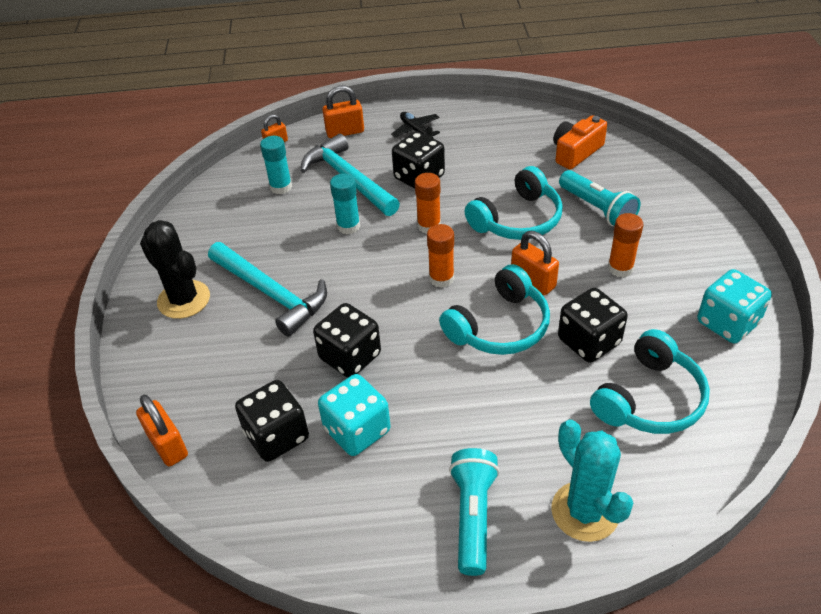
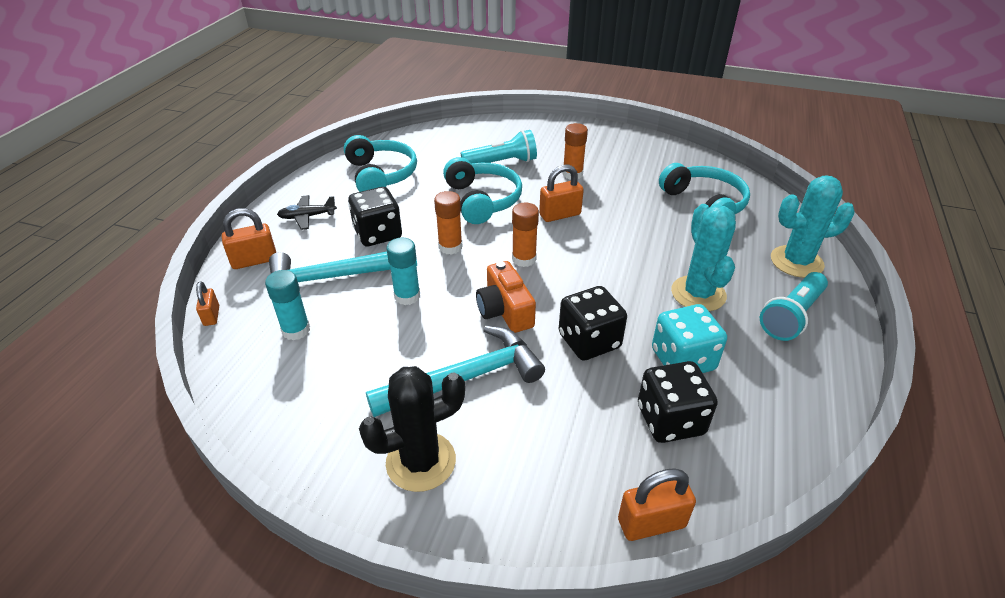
camera: 70 degrees left, 5 degrees down
(345, 132) = (254, 260): orange padlock -> orange padlock turned 60 degrees clockwise
(465, 424) = (698, 294): none -> turquoise cactus
(473, 516) = (791, 316): turquoise flashlight -> turquoise flashlight turned 75 degrees counterclockwise
(499, 326) = (599, 245): turquoise headphones -> turquoise headphones (380, 175)
(576, 152) = (427, 151): orange camera -> orange camera (505, 310)
(589, 341) = (638, 210): black dice -> none
(727, 323) = (650, 154): turquoise dice -> none

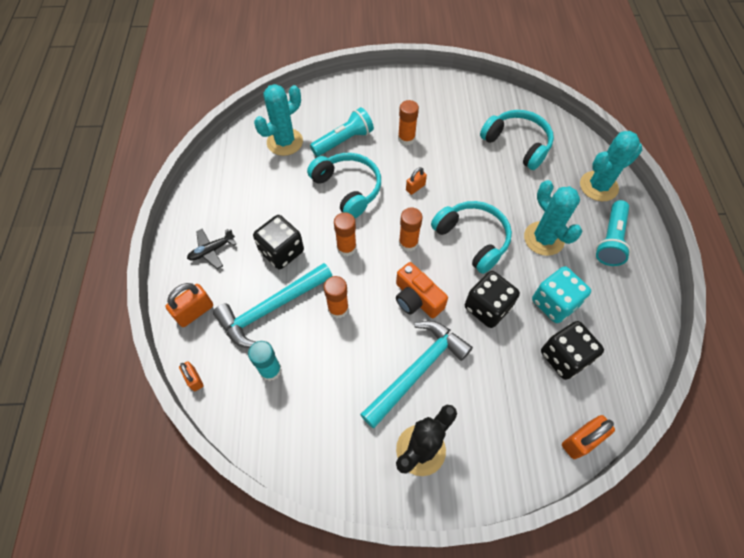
camera: 20 degrees left, 20 degrees up
(380, 175) = (248, 184): turquoise headphones -> turquoise headphones (472, 239)
(407, 296) = (338, 308): turquoise glue stick -> orange glue stick
(439, 152) = (285, 142): none -> turquoise cactus
(560, 215) = (415, 187): orange padlock -> orange padlock, size x0.62

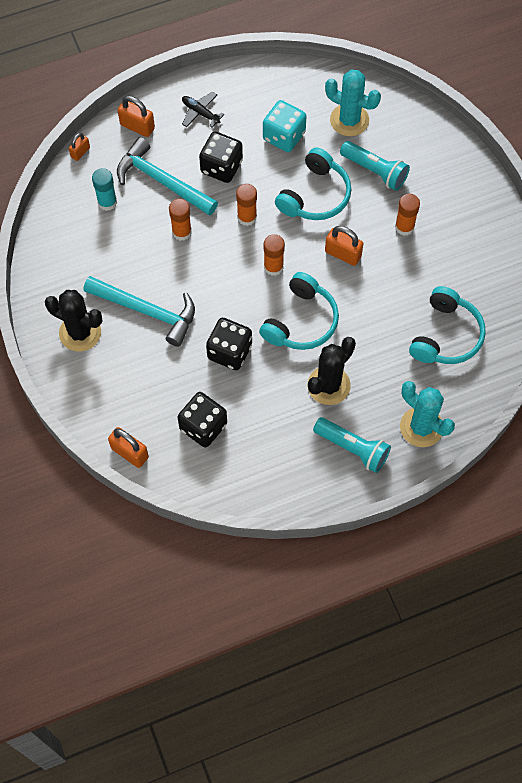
camera: 70 degrees right, 5 degrees up
(415, 187) = (343, 254): orange padlock -> orange padlock, size x1.61
(417, 299) = (216, 291): orange camera -> none
(543, 238) = (328, 385): turquoise cactus -> black cactus
(554, 303) = (257, 408): turquoise dice -> turquoise dice (284, 136)
(610, 240) = (353, 448): turquoise flashlight -> turquoise flashlight turned 150 degrees counterclockwise

